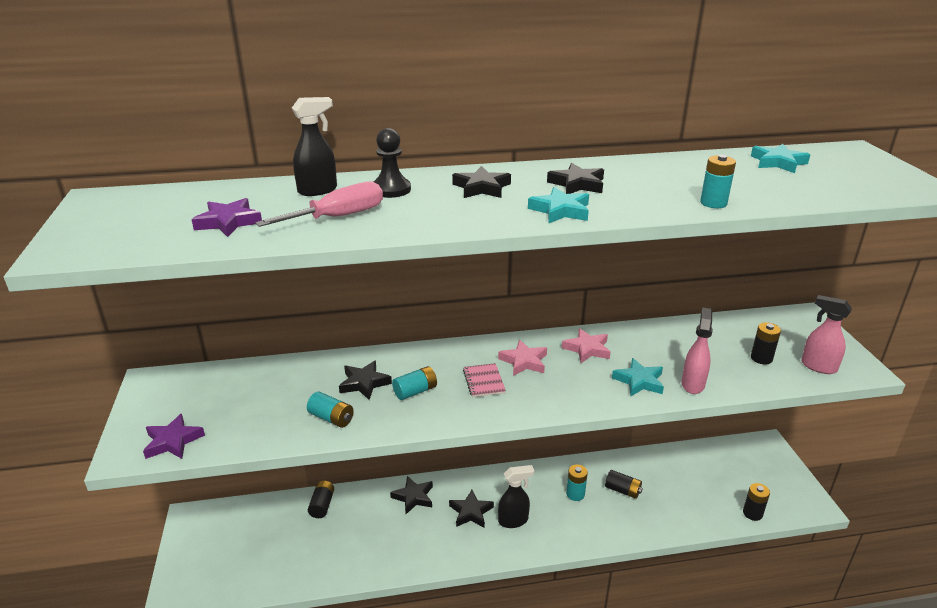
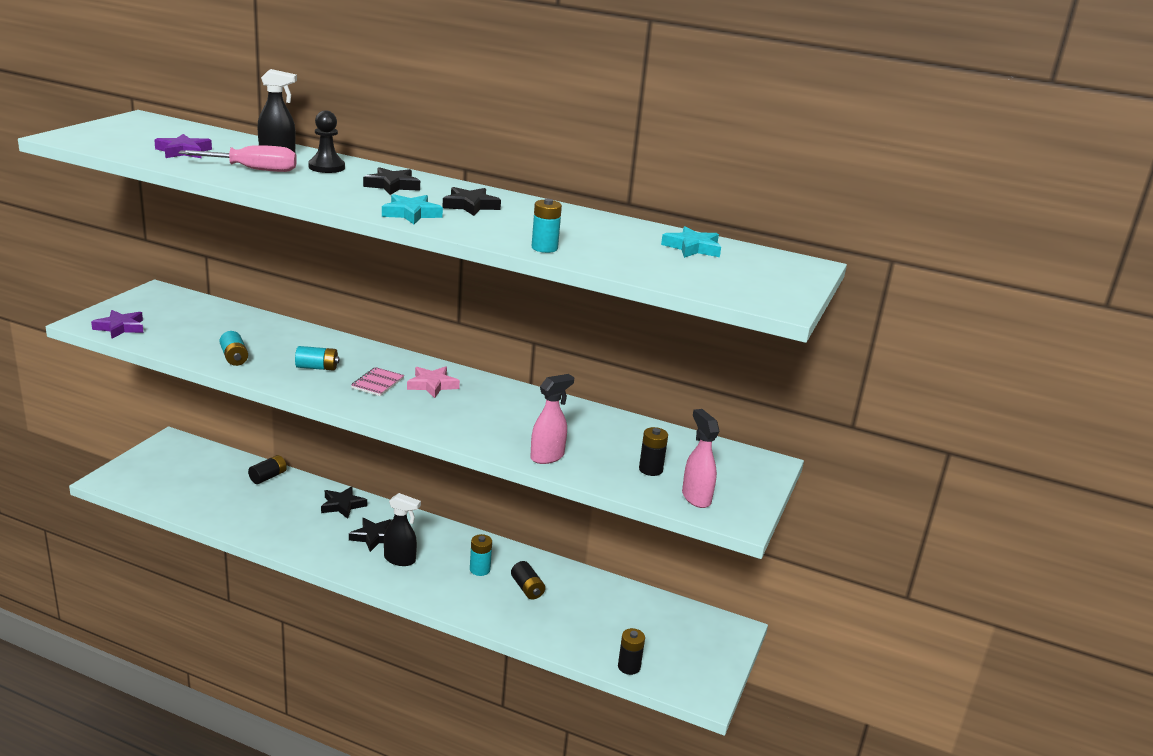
camera: 30 degrees right, 5 degrees down
(364, 383) = (290, 348): black star -> none
(587, 349) = (501, 399): pink star -> none
(639, 381) = (504, 435): turquoise star -> none

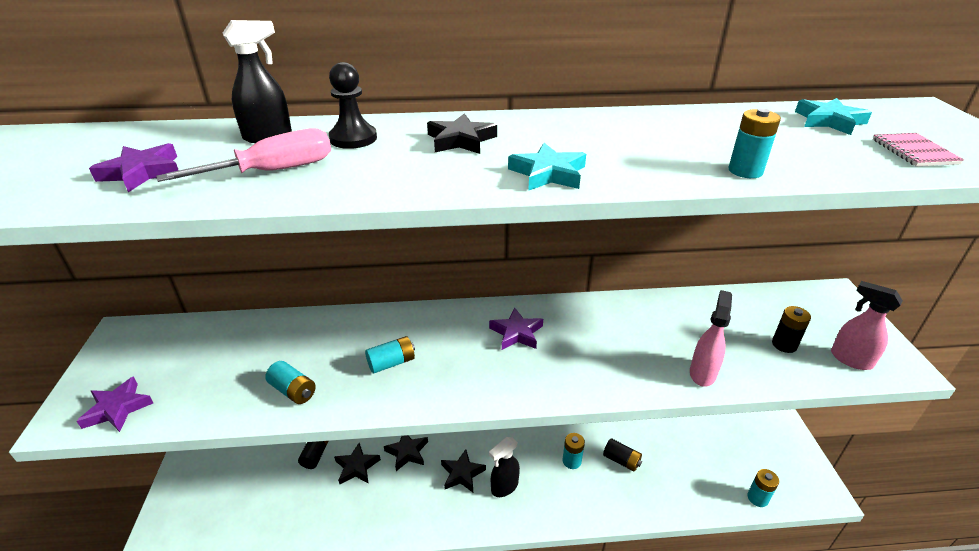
camera: 25 degrees left, 10 degrees up
(377, 383) = (468, 355): pink notebook -> pink notebook (914, 152)
(400, 560) = (504, 487): black spray bottle -> black spray bottle turned 150 degrees clockwise
(432, 385) = (516, 333): pink star -> purple star
(470, 206) = (577, 140): black star -> black star (356, 467)
(629, 667) = (757, 498): black battery -> turquoise battery

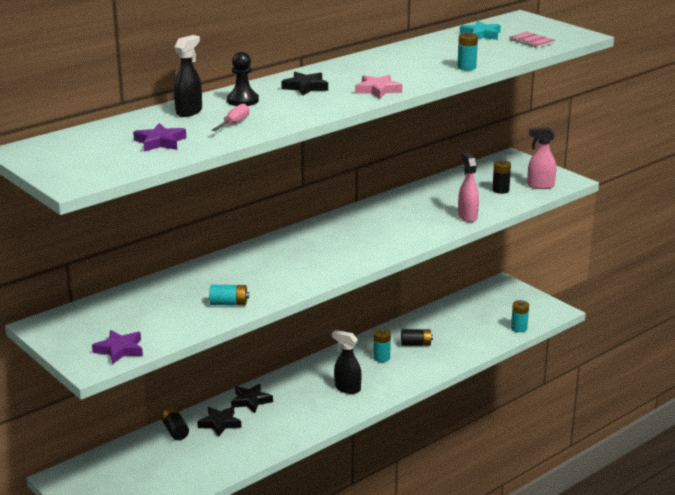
camera: 35 degrees left, 10 degrees down
(274, 171) = (234, 123): pink screwdriver -> pink screwdriver, size x0.65
(391, 363) = (274, 272): turquoise battery -> none
(462, 473) = (308, 394): black star -> none
(504, 487) = (347, 388): black spray bottle -> black spray bottle turned 105 degrees clockwise
(516, 333) = (336, 234): purple star -> none
(548, 173) = (377, 90): turquoise star -> pink star

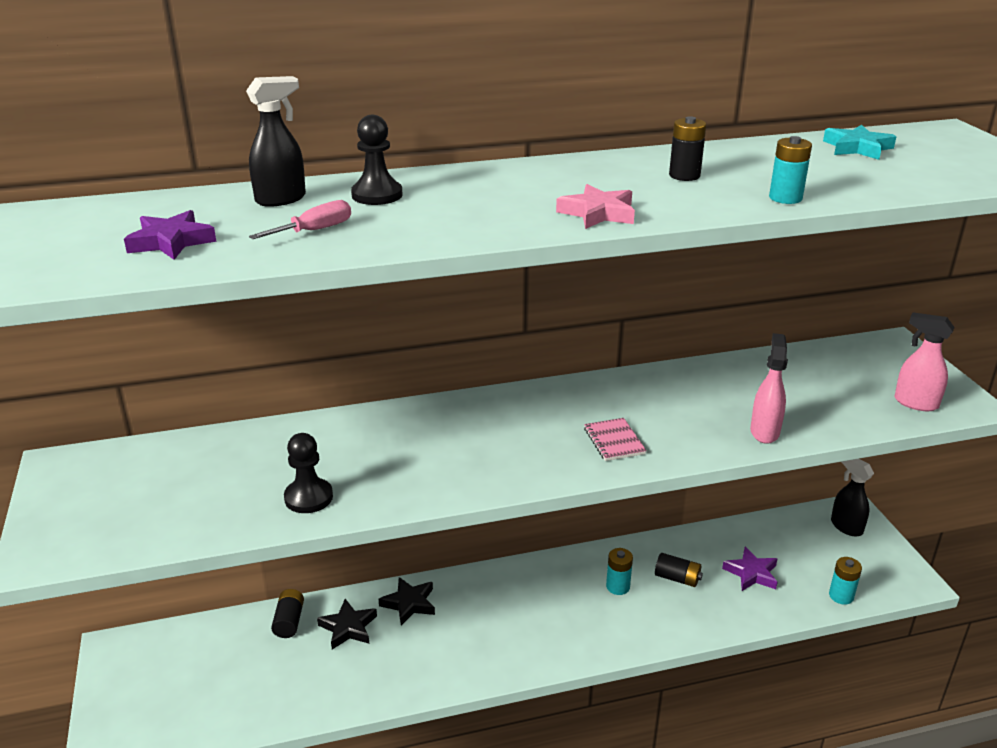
camera: 25 degrees right, 5 degrees up
(120, 350) = (100, 538): purple star -> purple star (751, 573)
(229, 303) = (308, 497): turquoise battery -> black pawn
(305, 87) = (493, 189): black star -> none
(347, 388) = (542, 624): black spray bottle -> black spray bottle (846, 527)
(500, 190) = (845, 396): black battery -> black battery (684, 175)
(531, 41) = (938, 171): pink notebook -> pink notebook (614, 441)

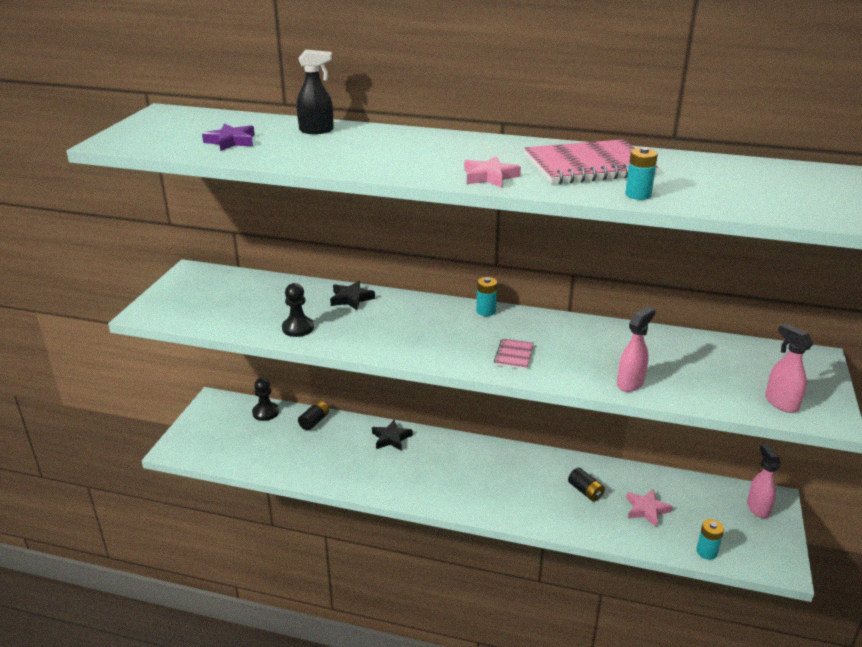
camera: 30 degrees right, 0 degrees up
(315, 230) = (310, 151): pink screwdriver -> none
(348, 627) = (344, 438): black star -> black star (351, 298)
(377, 195) = (372, 139): black pawn -> black pawn (265, 412)
(618, 586) = (537, 480): turquoise battery -> turquoise battery (486, 311)
(684, 175) = (588, 166): black battery -> pink notebook
(751, 573) = (646, 509): purple star -> pink star
(846, 527) = (757, 508): black spray bottle -> pink spray bottle
(857, 148) = (760, 174): turquoise star -> none

